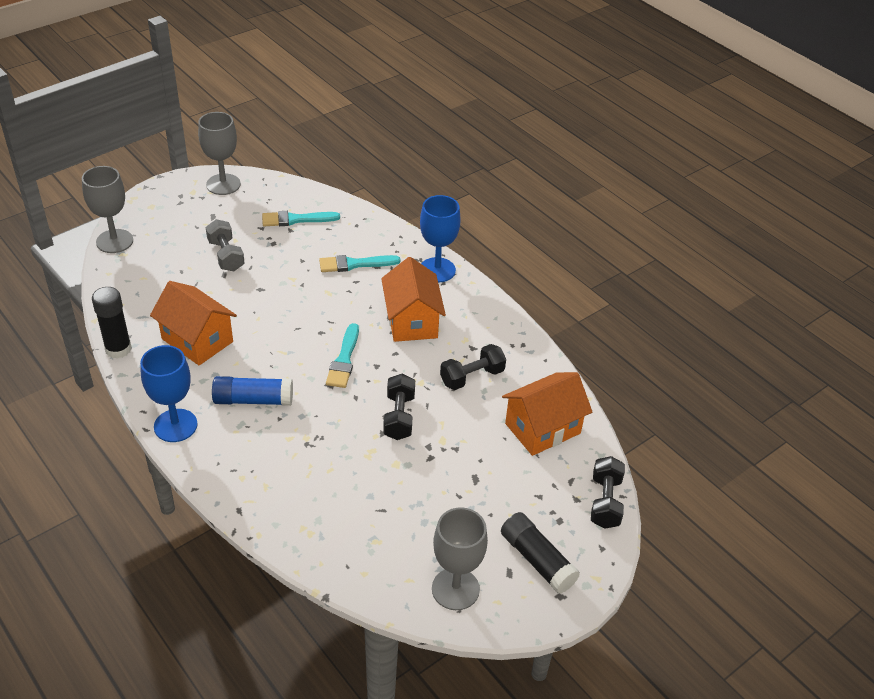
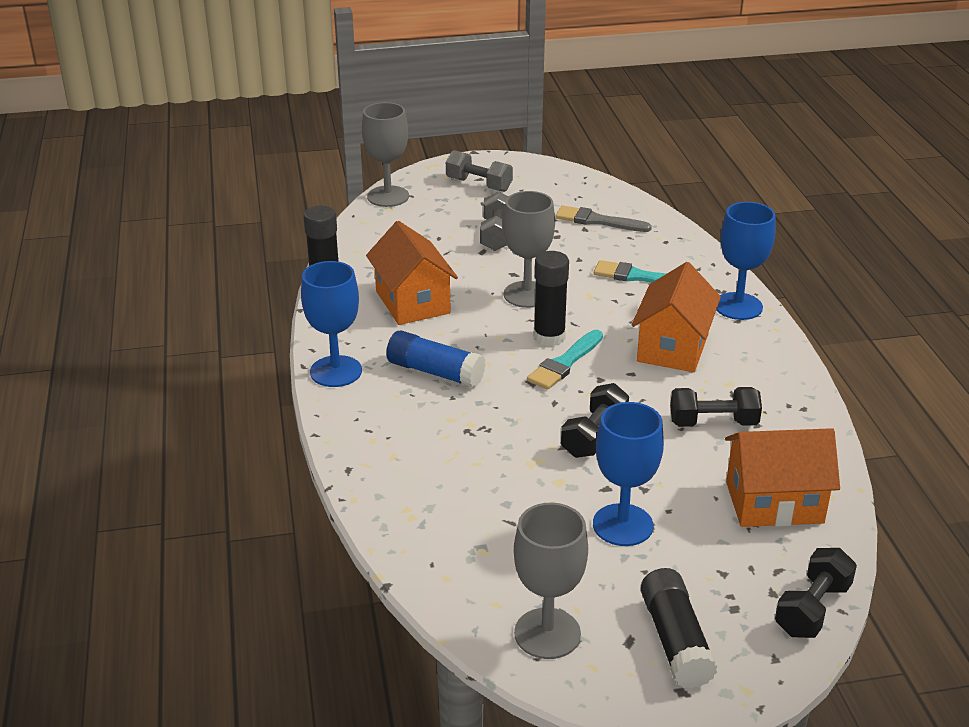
camera: 30 degrees right, 10 degrees down
(183, 209) = (479, 185): none -> grey dumbbell
(223, 184) = (537, 173): grey goblet -> grey goblet (527, 294)
(296, 219) = (597, 221): turquoise brush -> grey brush
(320, 340) = (549, 337): none -> black glue stick
(457, 483) = (622, 525): none -> blue goblet

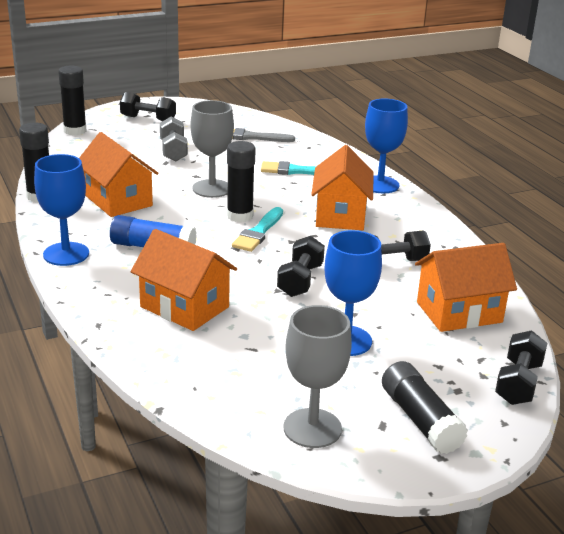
camera: 15 degrees left, 5 degrees down
(388, 196) = (75, 131): grey goblet -> black glue stick
(449, 457) = (184, 307): none -> orange house
(479, 185) = (148, 119): grey dumbbell -> black dumbbell

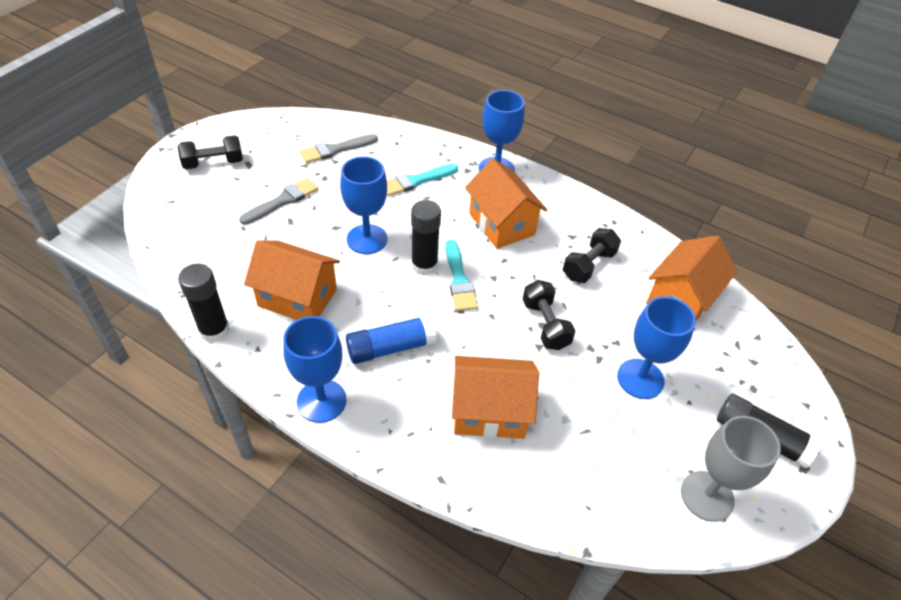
camera: 35 degrees left, 20 degrees up
(75, 131) = (154, 212): black glue stick -> none
(173, 151) = (283, 201): grey dumbbell -> grey brush
(212, 189) = (367, 239): grey goblet -> blue goblet
(518, 383) = (780, 356): black dumbbell -> none

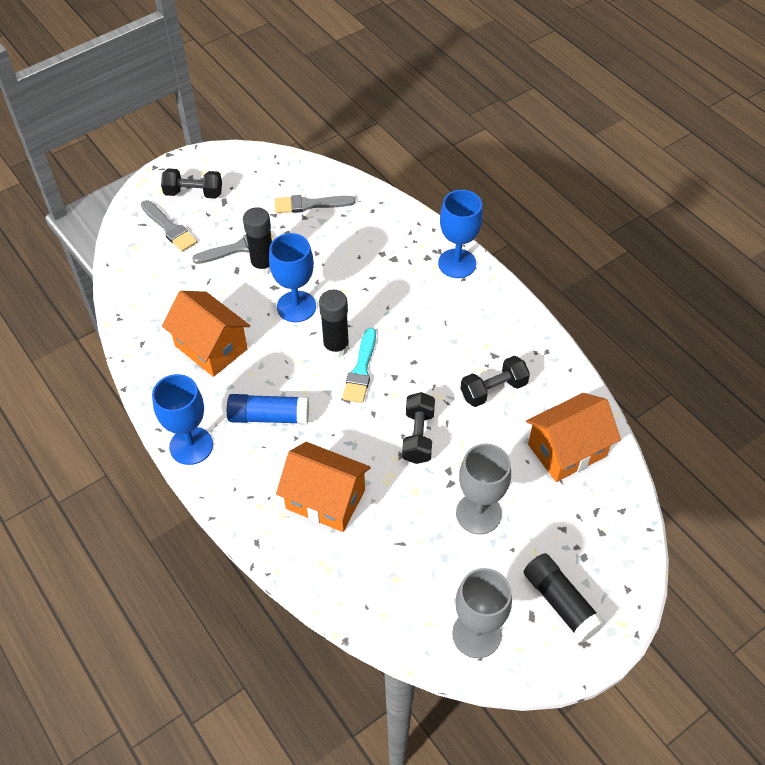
camera: 25 degrees right, 5 degrees up
(201, 199) = (169, 228): none -> grey brush
(214, 330) = (132, 358): black glue stick -> black glue stick (263, 265)
(416, 181) = (371, 257): turquoise brush -> none
(501, 224) = (431, 324): orange house -> none
(640, 379) = (478, 513): blue goblet -> grey goblet

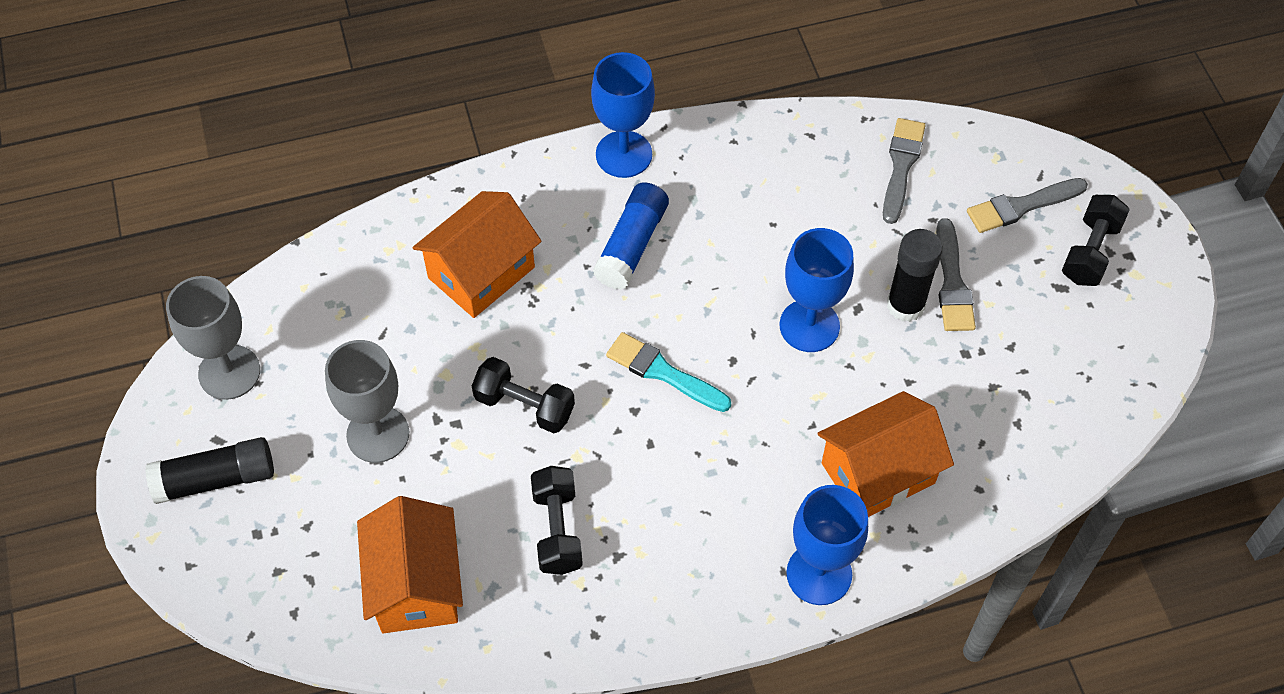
camera: 110 degrees right, 5 degrees up
(211, 347) = (773, 208): orange house -> orange house (878, 473)
(310, 204) = (1019, 402): grey brush -> grey brush (901, 166)
(336, 347) = (716, 354): black glue stick -> none

